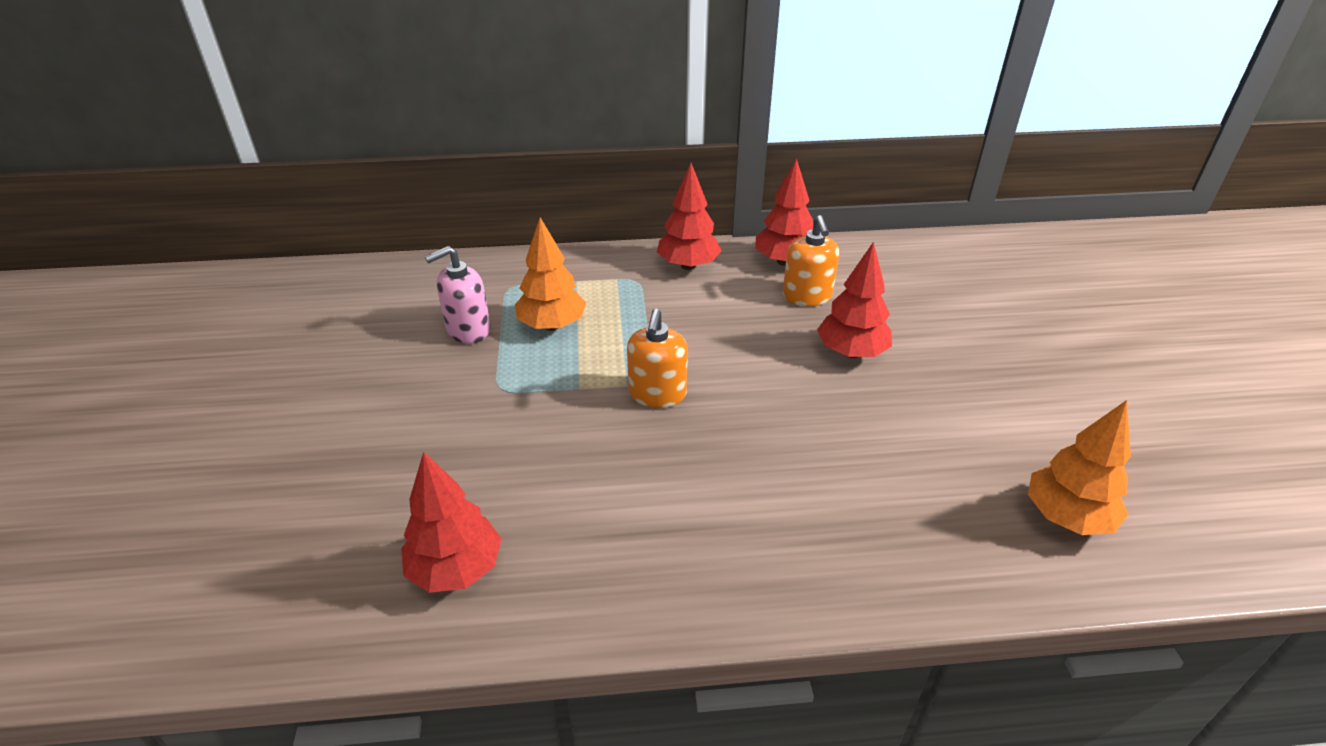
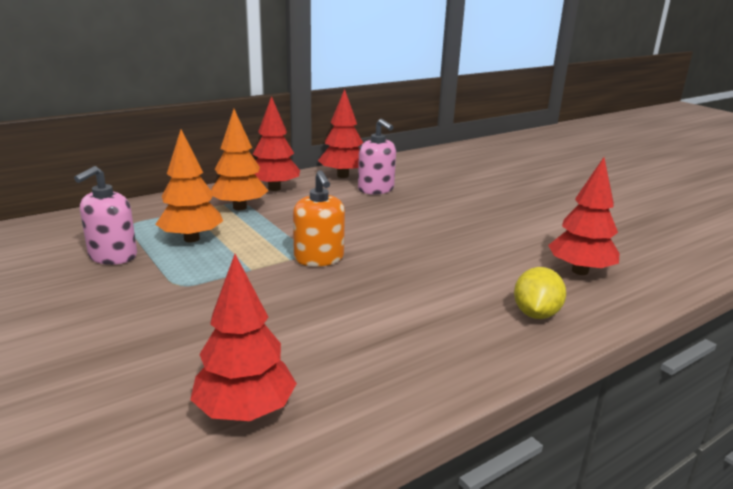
camera: 30 degrees left, 15 degrees down
(807, 296) = (376, 189): orange soap dispenser -> pink soap dispenser
(833, 562) = (535, 314): none -> yellow lemon
(851, 352) = (433, 210): red tree -> red tree (579, 271)
(1066, 517) = (636, 255): orange tree -> orange tree (239, 207)

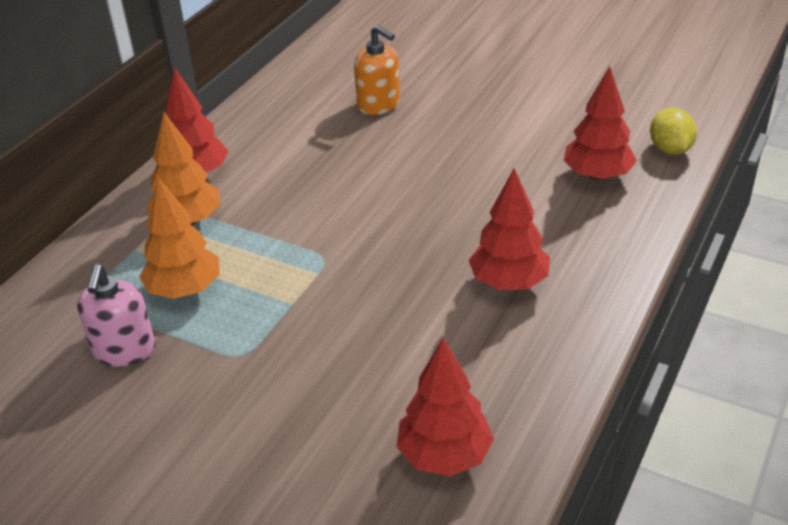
camera: 25 degrees left, 15 degrees up
(319, 258) = (347, 260): orange soap dispenser -> orange soap dispenser (379, 105)
(343, 176) = (256, 121): red tree -> red tree (509, 282)
(376, 189) = (314, 131): pink soap dispenser -> none
(535, 314) = (594, 246): yellow lemon -> yellow lemon (670, 149)

